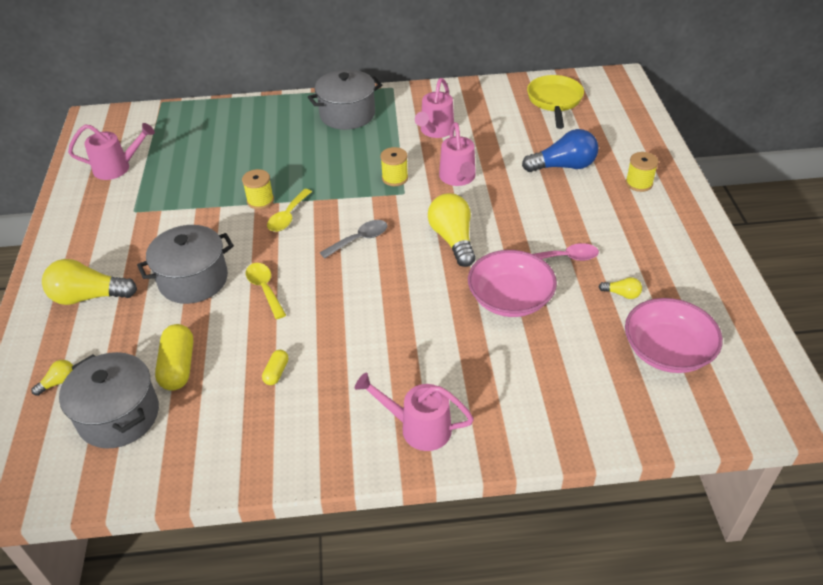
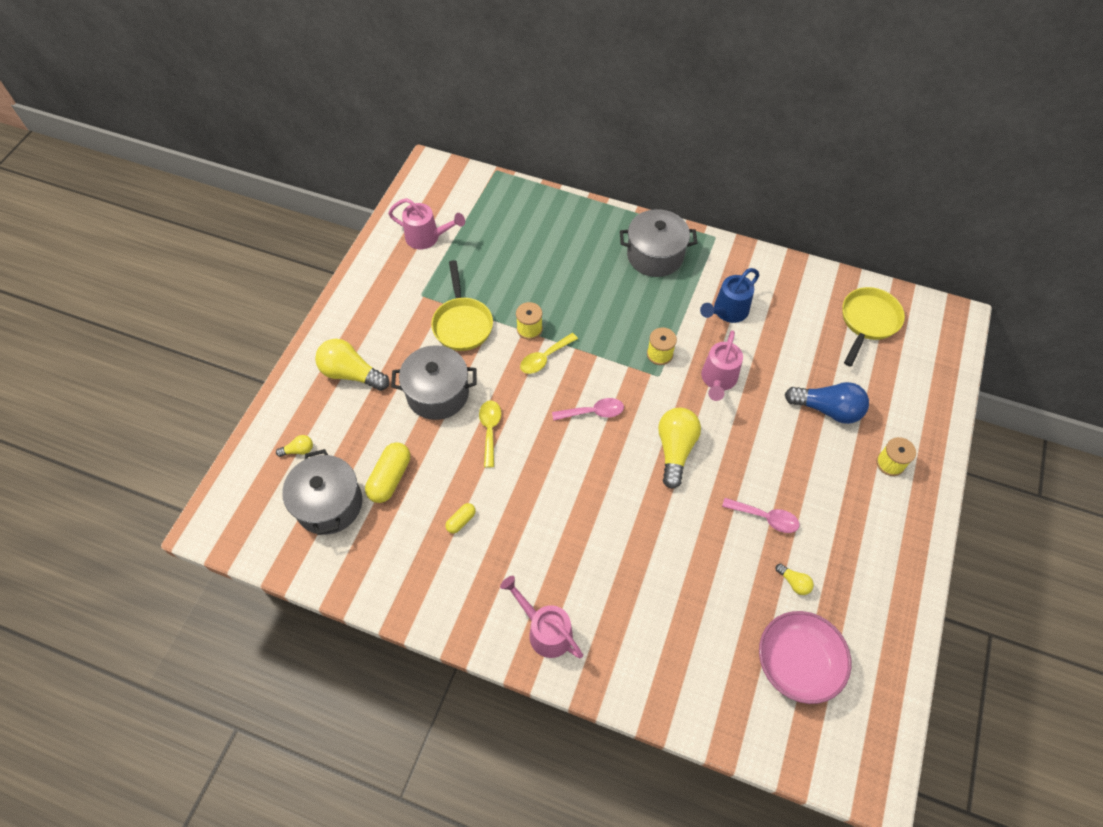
camera: 25 degrees right, 15 degrees up
(189, 218) = (462, 323): none -> yellow pan
(360, 239) = (593, 412): grey spoon -> pink spoon
(435, 131) = (727, 311): pink watering can -> blue watering can
(510, 299) = (690, 539): pink bowl -> none

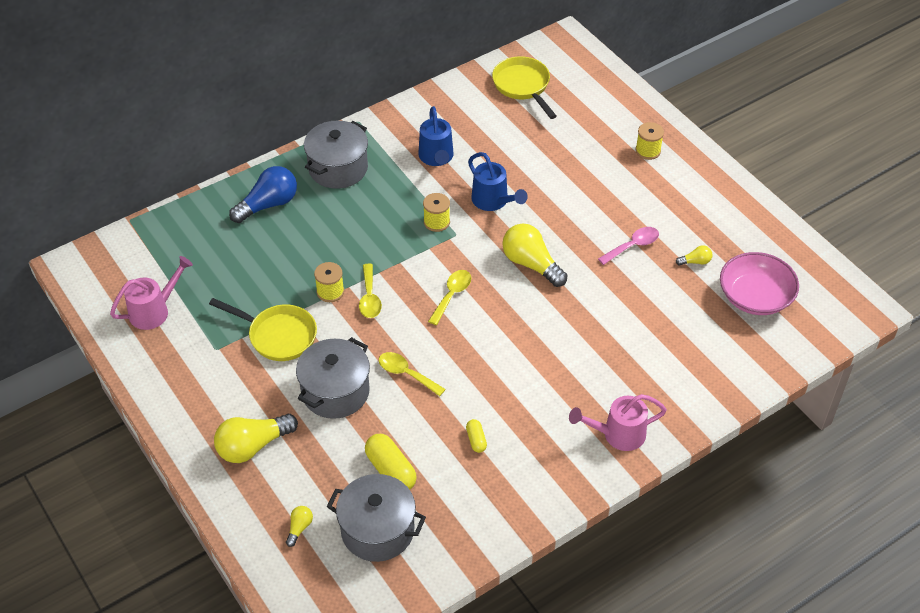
camera: 55 degrees left, 10 degrees down
(593, 412) = (452, 295): pink spoon -> yellow spoon
(718, 380) = (493, 201): pink watering can -> blue watering can
(827, 409) = (575, 155): blue light bulb -> blue light bulb (268, 204)

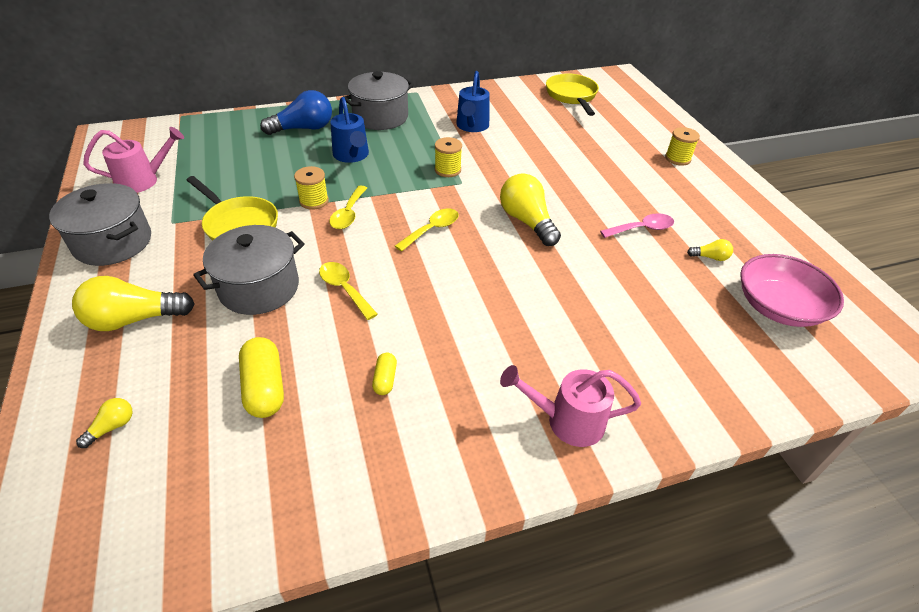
camera: 15 degrees right, 5 degrees down
(377, 530) = (201, 458): grey pot -> grey pot (113, 242)
(493, 201) = (510, 166): blue watering can -> blue watering can (352, 156)

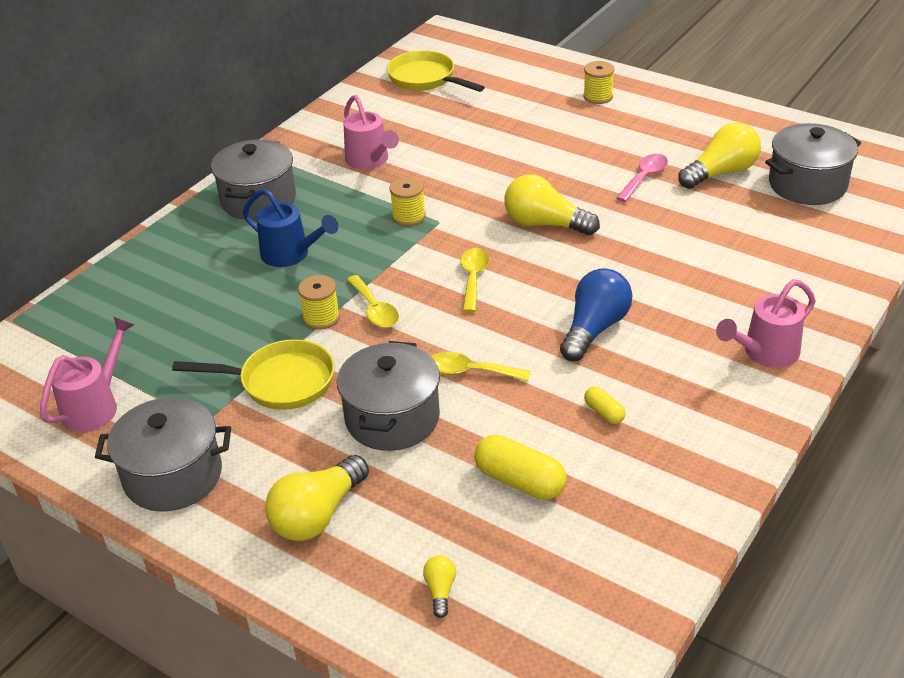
camera: 35 degrees left, 5 degrees down
(303, 128) = (191, 255): blue light bulb -> blue light bulb (594, 328)
(472, 126) = (370, 161): blue watering can -> pink watering can
(710, 257) = (721, 172): yellow light bulb -> yellow light bulb, size x2.13
(778, 307) = (807, 184): pink bowl -> grey pot

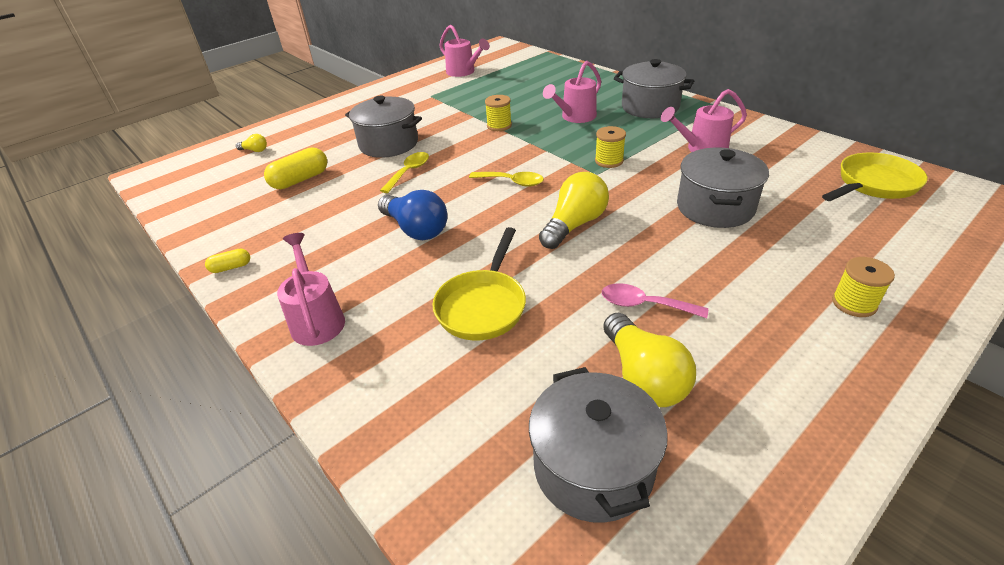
camera: 105 degrees right, 0 degrees up
(173, 476) = (397, 90): grey pot -> grey pot (715, 207)
(280, 382) = (447, 114): yellow pan -> yellow pan (483, 305)
(291, 255) = (575, 117): blue watering can -> pink watering can
(317, 515) = (337, 122): yellow light bulb -> none
(375, 309) = (497, 143): yellow spoon -> none
(604, 412) = (326, 219): yellow capsule -> yellow capsule (231, 267)
(644, 177) = (644, 304): pink spoon -> pink spoon turned 150 degrees clockwise

